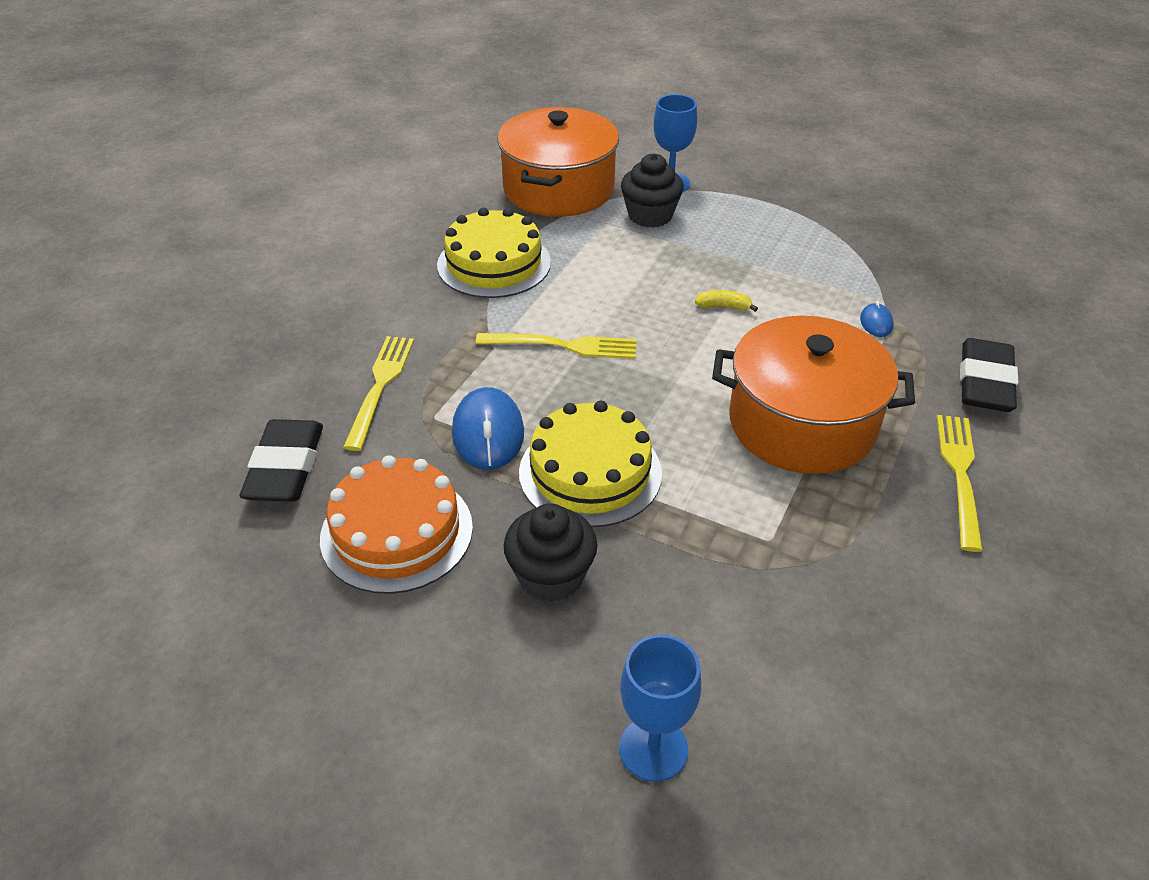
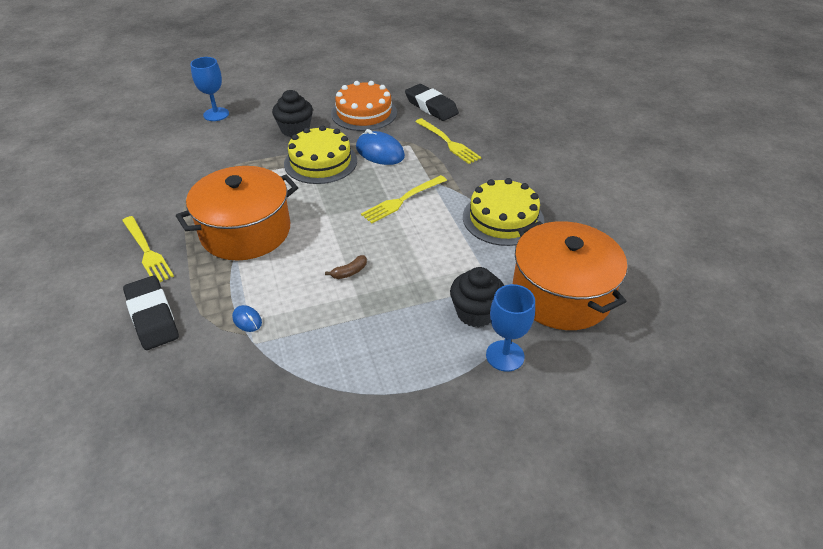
camera: 135 degrees right, 0 degrees up
(724, 306) = (349, 272): yellow banana -> brown banana

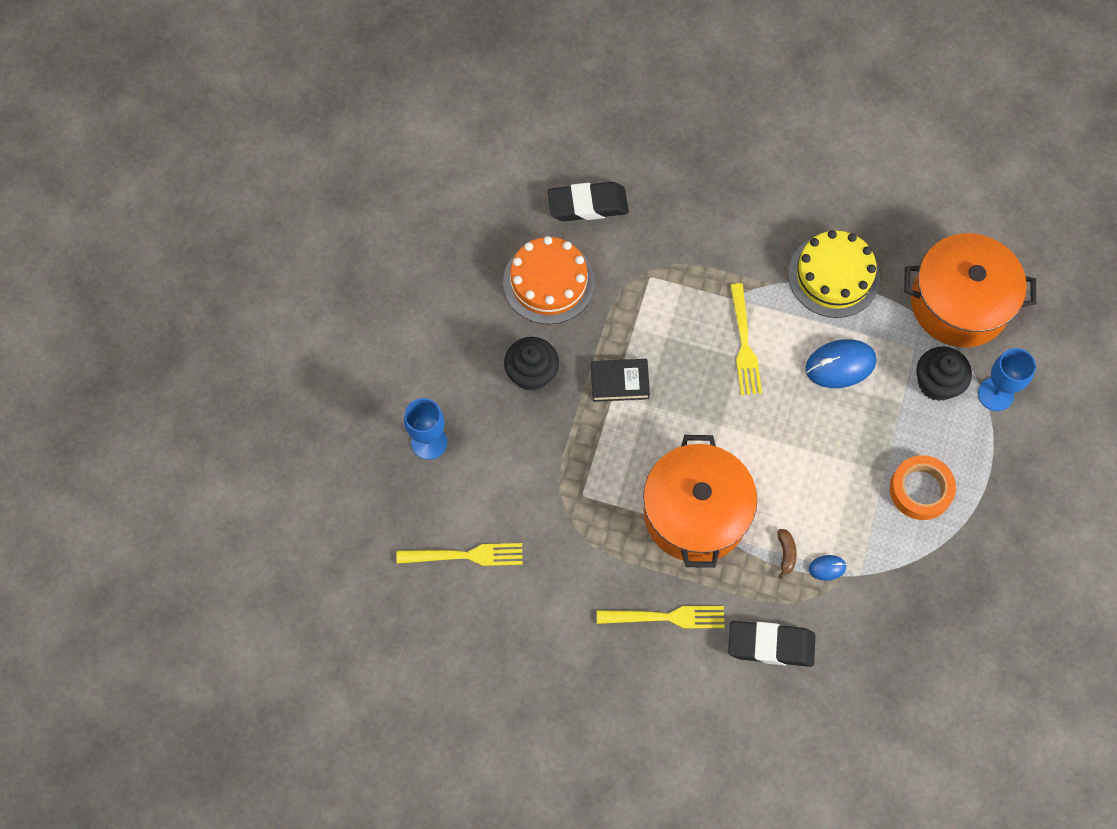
camera: 55 degrees left, 25 degrees up
(320, 162) = (619, 382): yellow cake -> black book
(349, 272) = (820, 452): brown banana -> brown banana (786, 554)
(366, 347) = (920, 490): none -> orange tape
(380, 152) = (643, 313): blue mouse -> blue mouse (840, 365)
(448, 142) = (674, 236): yellow fork -> yellow fork (466, 555)

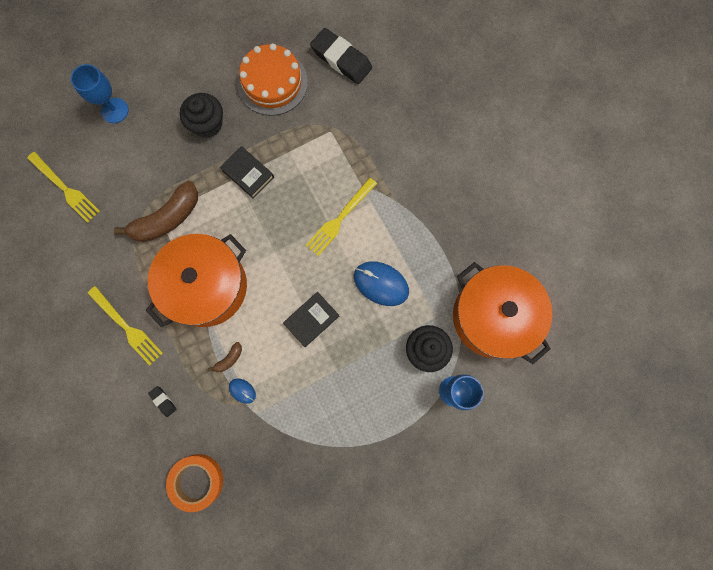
camera: 45 degrees right, 10 degrees up
(591, 490) = (167, 218): none -> brown banana
(770, 645) = (163, 401): black eraser -> black eraser, size x0.44
(817, 451) = (311, 320): none -> black book
(833, 276) = (436, 229): yellow cake -> none
(920, 490) = (345, 401): orange tape -> orange tape (197, 481)

